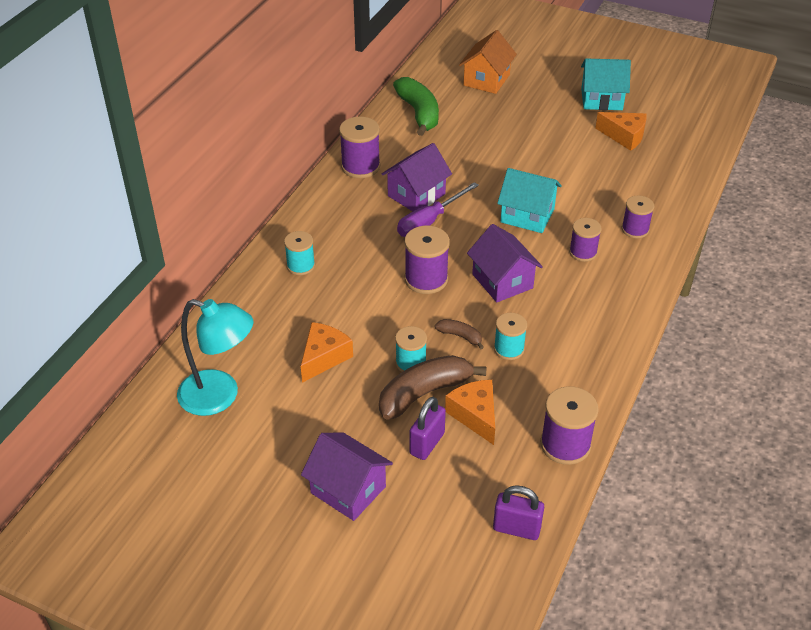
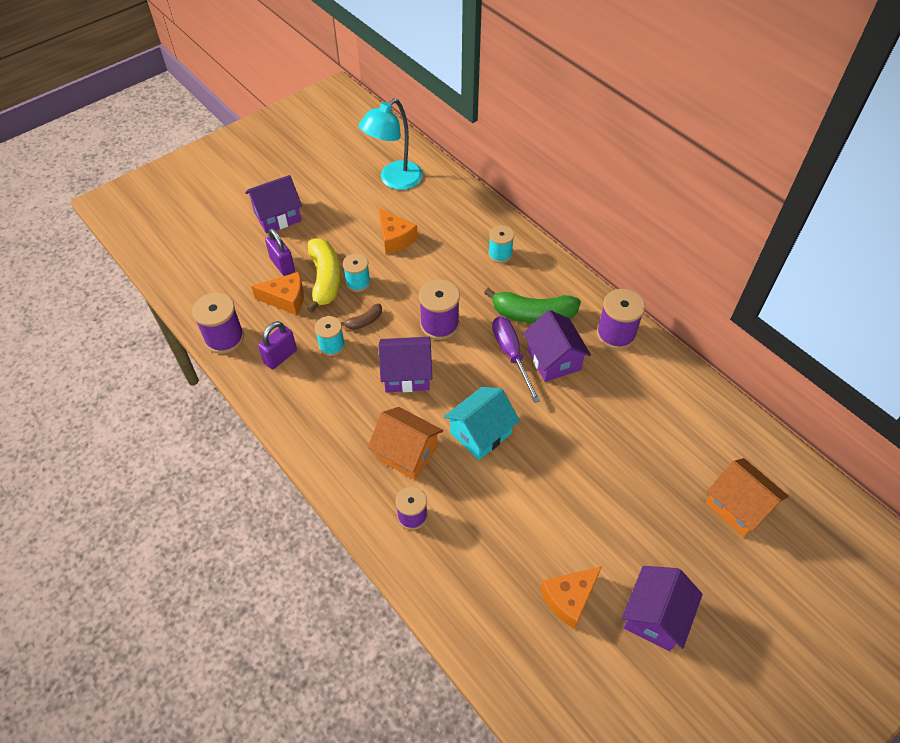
camera: 115 degrees right, 10 degrees up
(419, 113) = (690, 413): green banana -> green banana (533, 314)
(424, 393) = (325, 279): brown banana -> yellow banana
(516, 528) = (186, 283): purple padlock -> purple padlock (280, 357)
(583, 252) = (407, 453): purple spool -> orange house
(601, 99) = (655, 616): turquoise house -> purple house

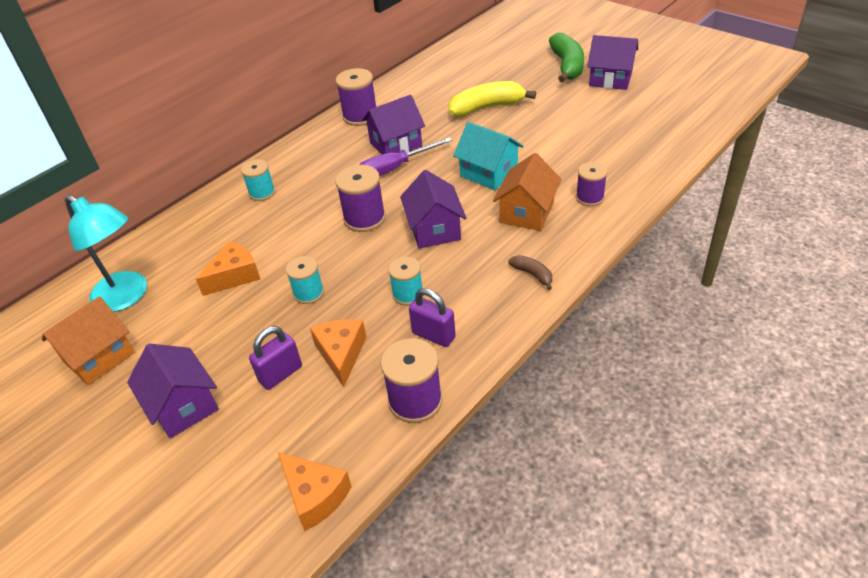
camera: 95 degrees left, 10 degrees down
(325, 279) = (305, 324): yellow banana -> yellow banana (487, 107)
(364, 321) = (368, 275): brown banana -> brown banana (533, 274)
(533, 314) = (343, 162): green banana -> green banana (567, 66)
(569, 598) = (618, 112): orange cheese -> orange cheese (315, 496)
(738, 507) = (509, 55): orange house -> orange house (99, 357)

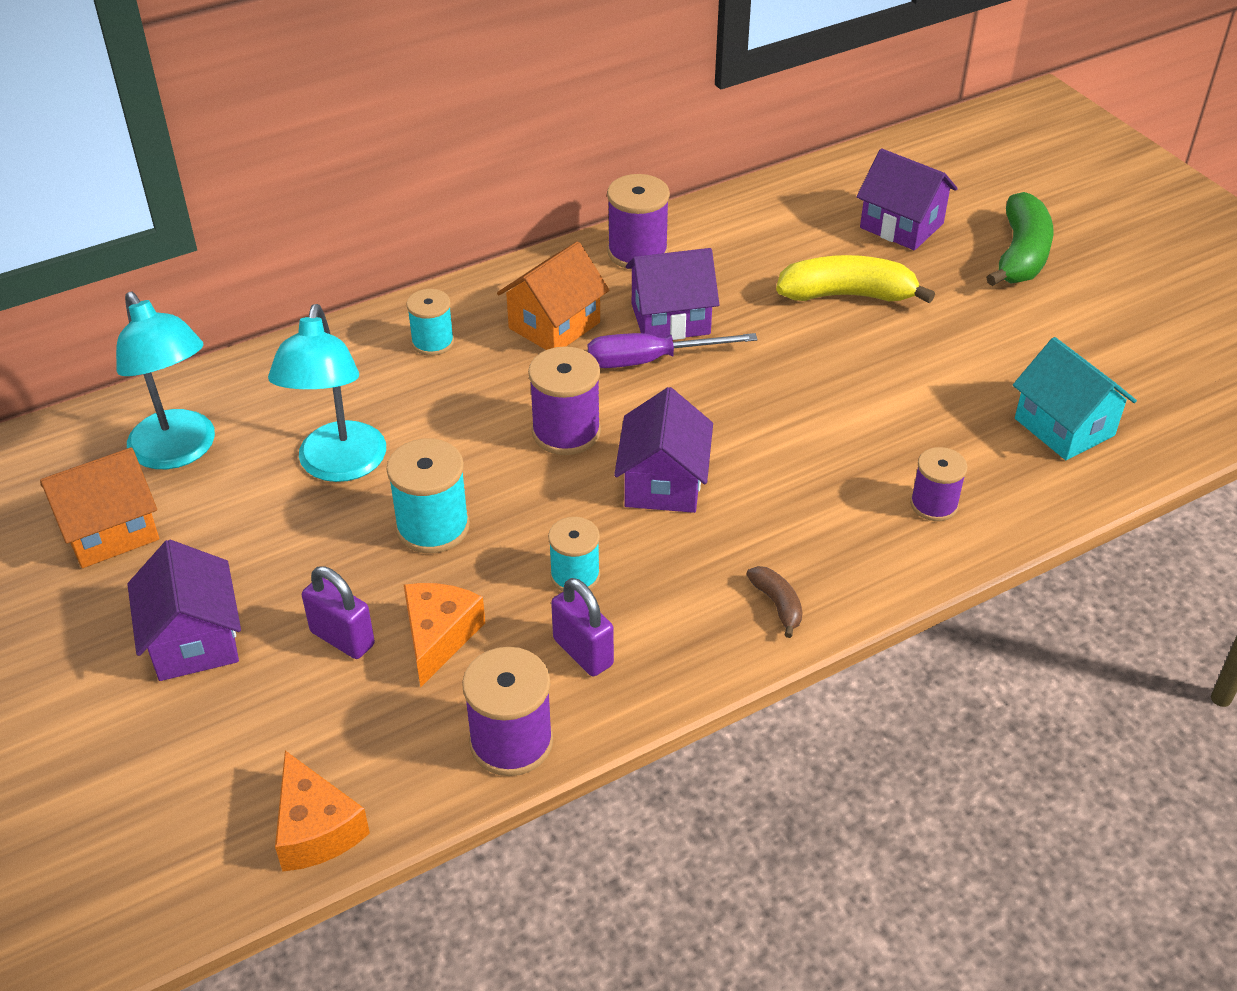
camera: 15 degrees right, 0 degrees up
(234, 276) = (339, 466): orange cheese -> turquoise lamp
(280, 374) = (342, 638): purple padlock -> purple padlock turned 60 degrees clockwise
(308, 293) = (433, 527): turquoise spool -> turquoise spool, size x1.52
(489, 173) = (793, 413): turquoise house -> turquoise house (1064, 427)
(526, 212) = (820, 499): orange house -> orange house (554, 325)
(610, 79) = (1082, 301): purple house -> purple house (901, 225)

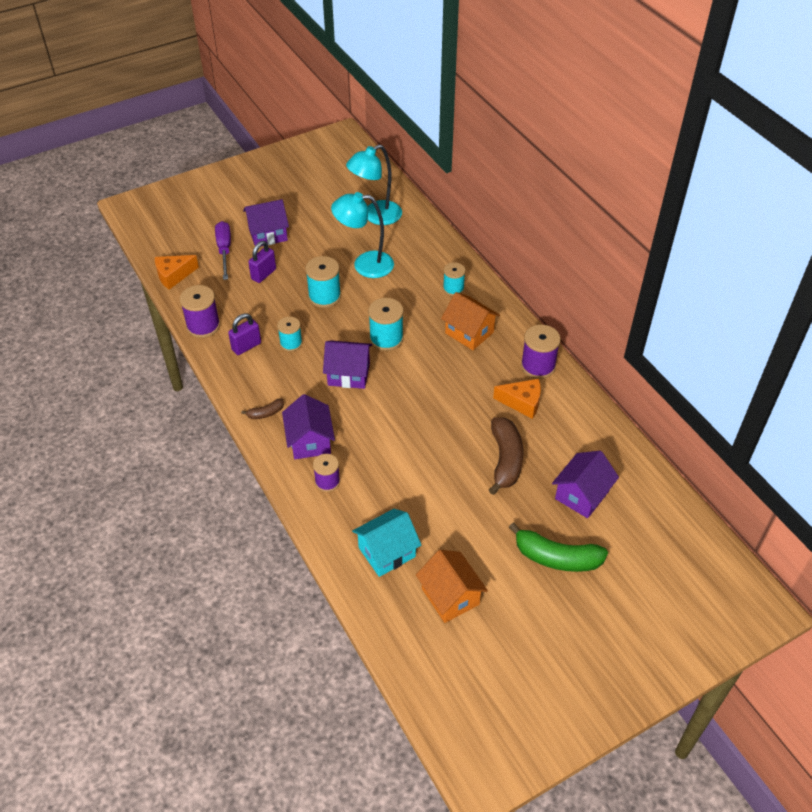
camera: 90 degrees right, 5 degrees up
(110, 531) = (329, 204): orange house -> orange house (450, 596)
(438, 637) = (261, 302): orange cheese -> orange cheese (522, 402)
(566, 432) = (386, 338): purple spool -> turquoise spool
(651, 360) = (442, 370): purple screwdriver -> purple screwdriver (224, 250)
(670, 319) = (477, 379): purple house -> purple house (310, 441)
(847, 295) = (505, 460): yellow banana -> brown banana

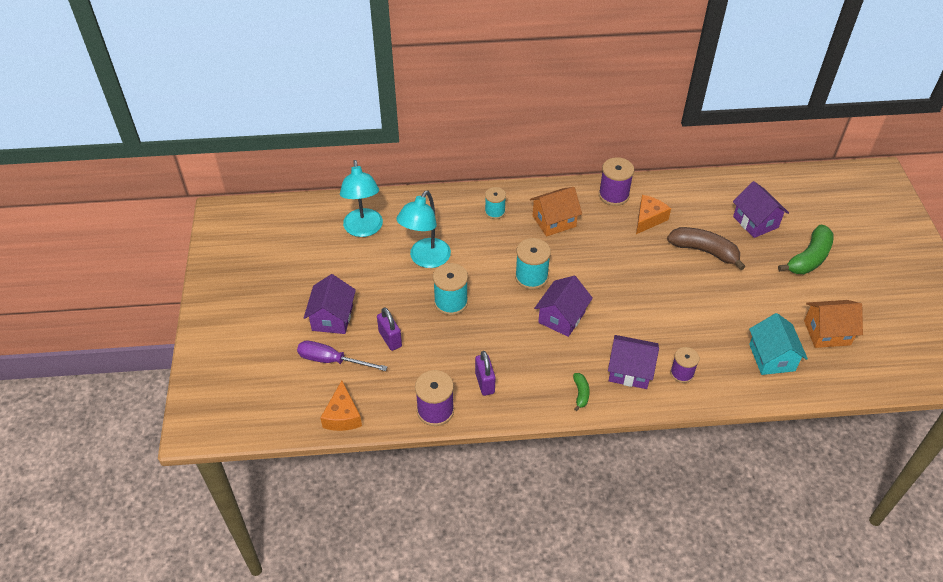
camera: 65 degrees left, 0 degrees up
(265, 413) = (581, 393): brown banana -> green banana
(291, 343) = (499, 347): turquoise spool -> none

